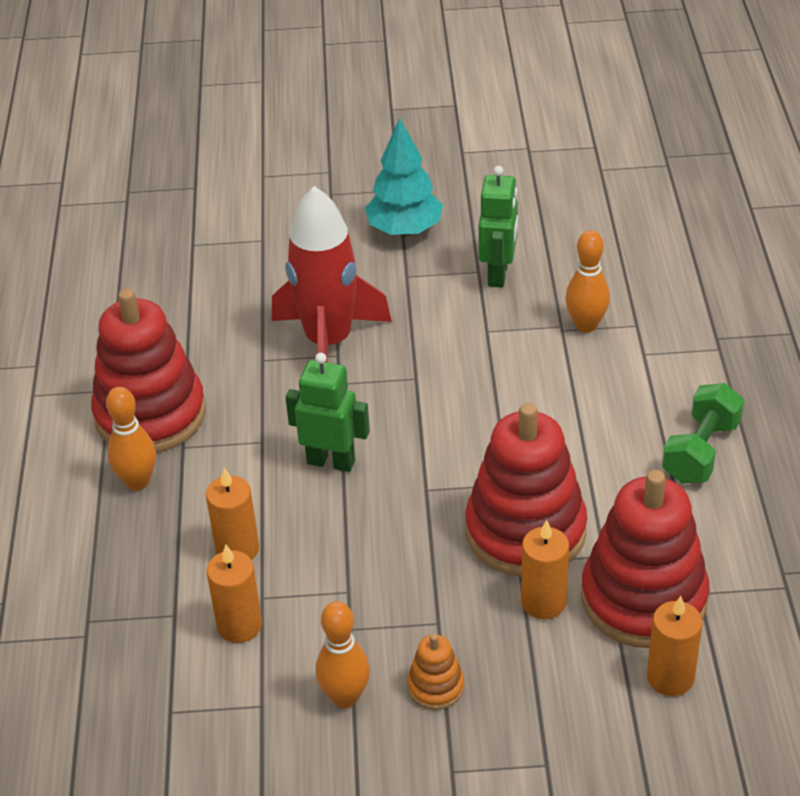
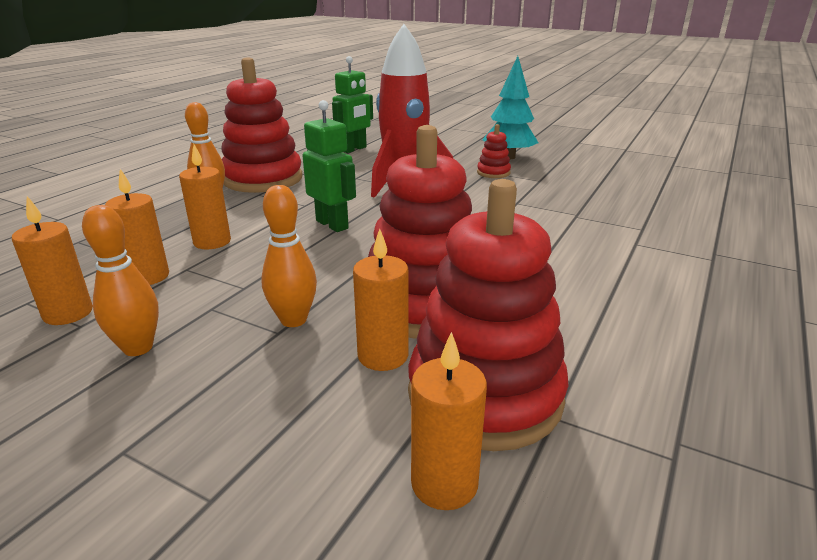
camera: 30 degrees right, 15 degrees down
(230, 701) = (68, 313): none -> orange candle
(415, 277) = (493, 173): none -> red stacking toy
(436, 686) = (212, 374): orange stacking toy -> none
(498, 274) = (553, 184): green robot -> green robot (354, 149)
(586, 325) = (597, 218): orange bowling pin -> orange bowling pin (293, 320)
(701, 451) = (645, 311): green dumbbell -> none

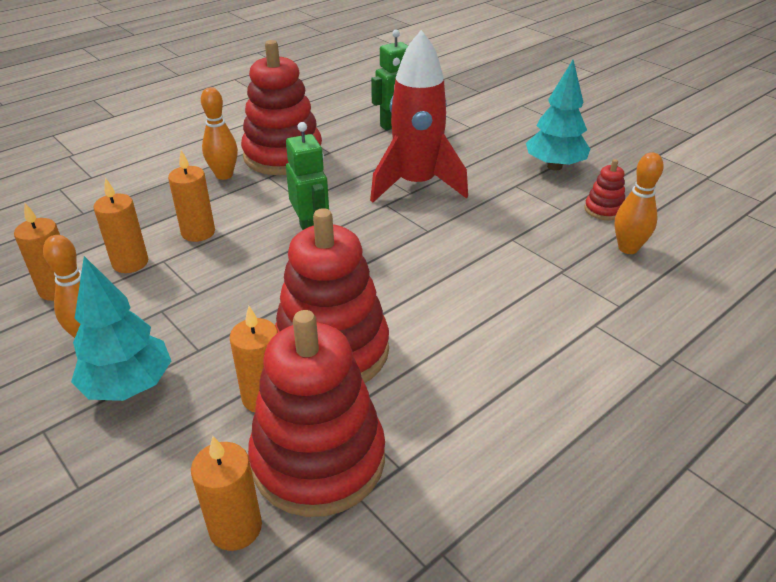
camera: 20 degrees right, 10 degrees up
(215, 381) = (128, 386): none -> turquoise tree
(293, 320) = (216, 340): orange bowling pin -> orange bowling pin (628, 248)
(493, 173) = (519, 188): red stacking toy -> red stacking toy (603, 210)

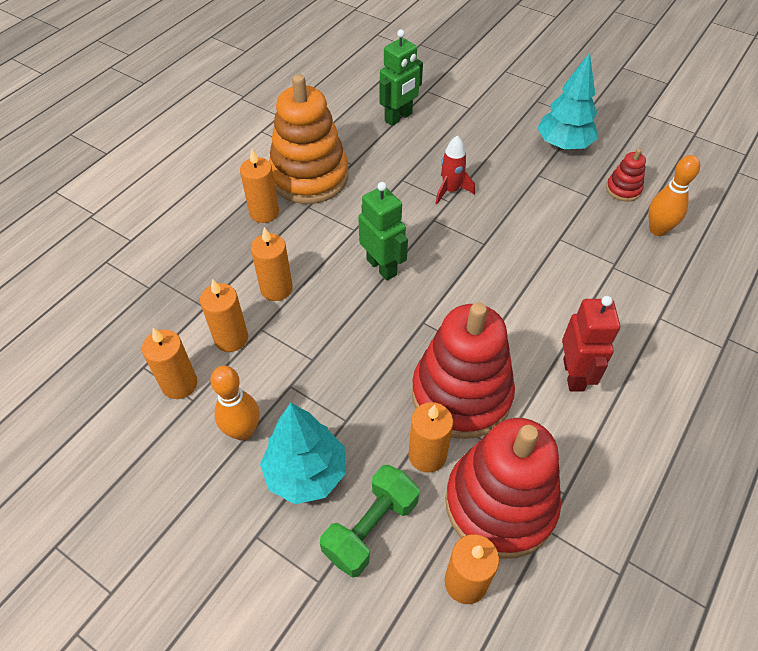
camera: 15 degrees left, 15 degrees up
(163, 450) = (371, 528): none -> green dumbbell
(224, 175) = (264, 213): orange bowling pin -> orange candle
(283, 156) = (309, 177): red stacking toy -> orange stacking toy
(416, 185) = (450, 190): red rocket -> red rocket, size x0.47
(468, 357) = (574, 374): none -> red robot

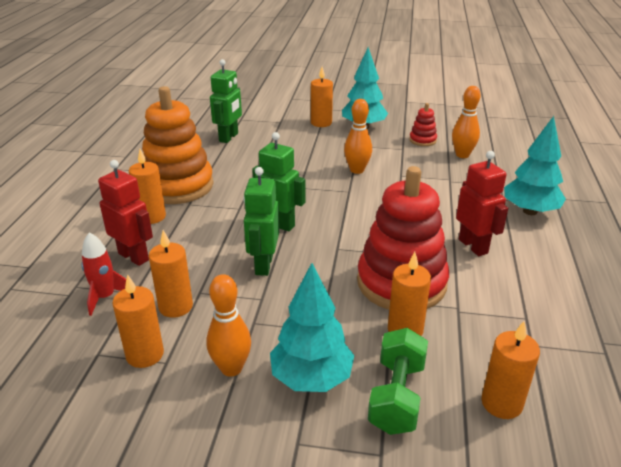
camera: 25 degrees left, 20 degrees down
(224, 261) = (134, 256): none -> red robot
(276, 289) = (196, 262): orange candle -> orange candle (321, 123)
(337, 317) = (263, 265): none -> green robot
(450, 190) = (300, 168): red rocket -> red rocket (105, 297)
(500, 503) = (485, 341): red stacking toy -> none
(512, 214) = (357, 170): none -> orange bowling pin
(680, 348) = (530, 211): none -> turquoise tree

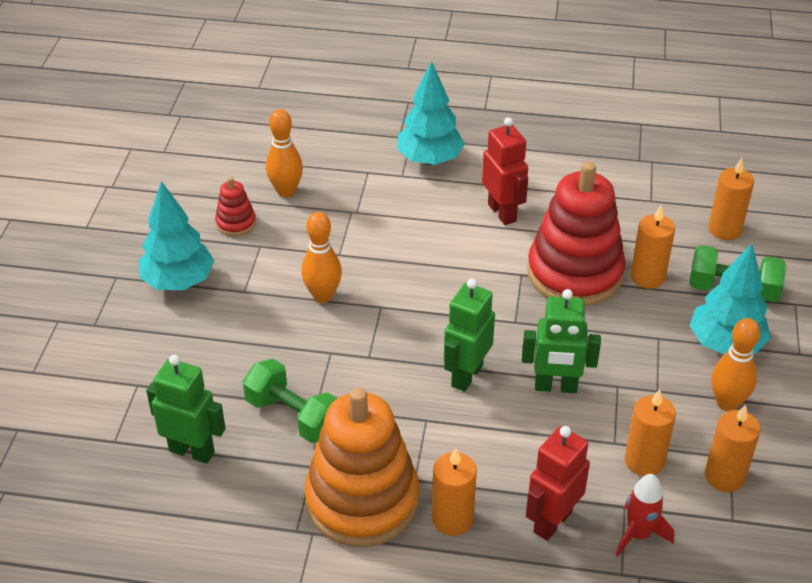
camera: 90 degrees left, 10 degrees up
(250, 164) = (293, 416): none -> green dumbbell
(321, 123) = (153, 331): orange candle -> none
(473, 246) = (502, 212): red robot -> red robot turned 90 degrees clockwise

